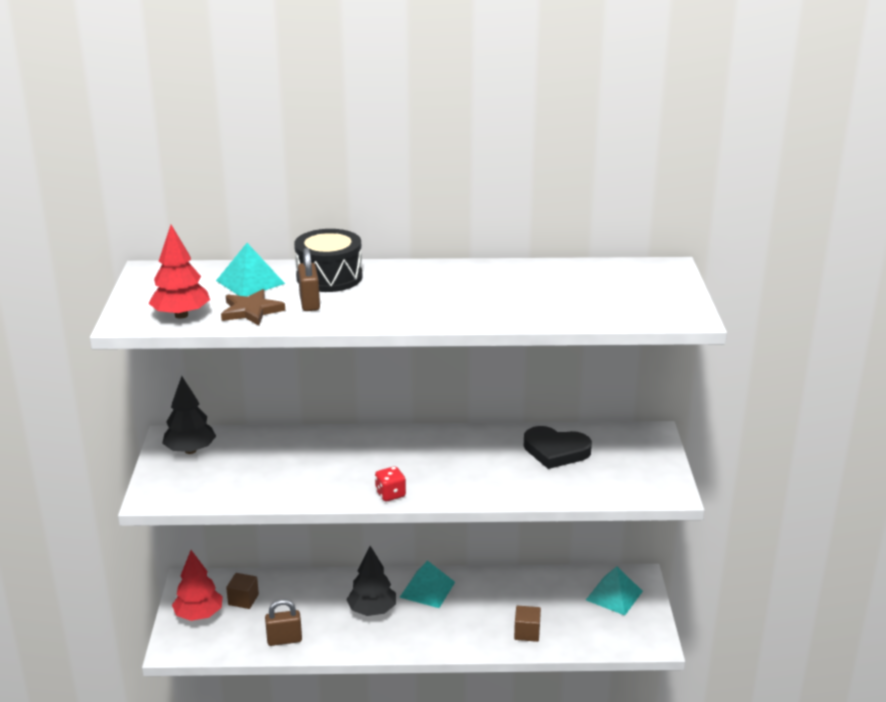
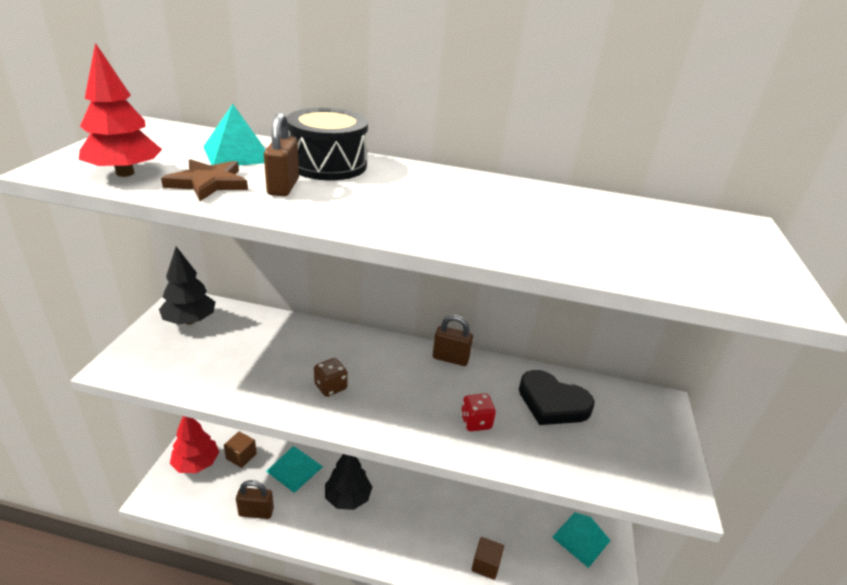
camera: 10 degrees right, 5 degrees up
(355, 476) = (330, 387): none -> brown dice
(390, 494) = (357, 420): red dice -> red dice (476, 422)
(427, 589) = (405, 485): turquoise pyramid -> turquoise pyramid (294, 468)
(454, 434) = (450, 358): none -> brown padlock

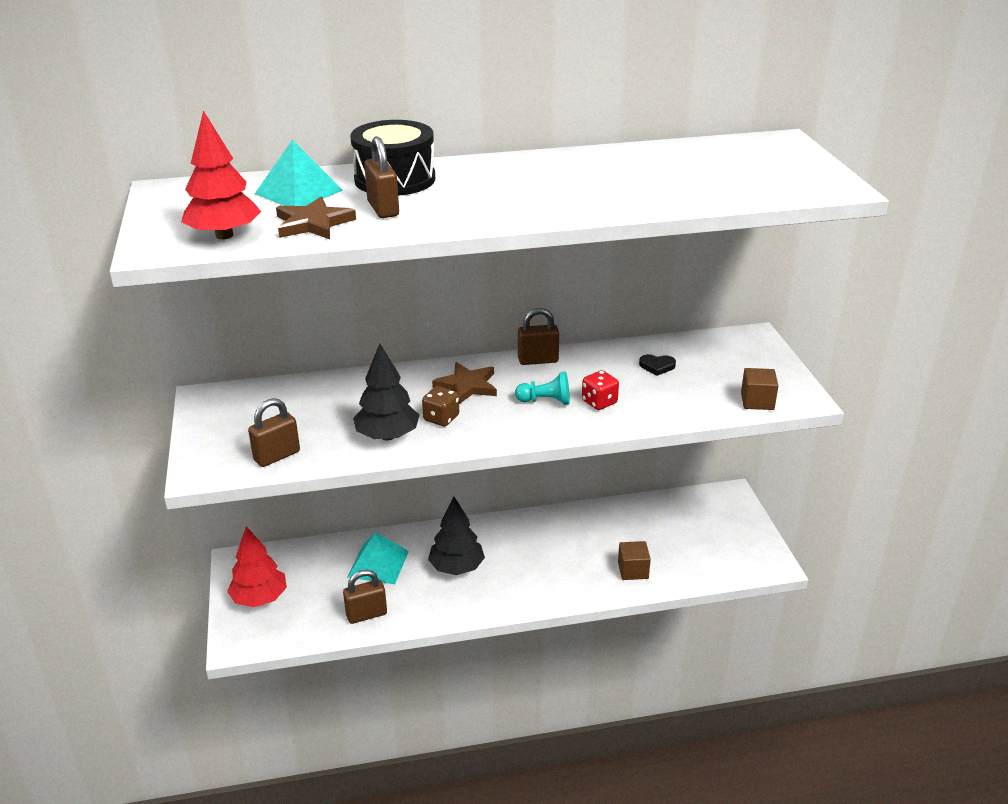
camera: 20 degrees left, 0 degrees up
(179, 374) = (277, 456): none -> brown padlock
(190, 320) = (234, 410): black tree -> black tree (387, 436)
(241, 456) = (307, 574): brown cube -> brown cube (757, 401)
(375, 362) = (467, 386): none -> brown star
(429, 402) = (545, 401): none -> turquoise pawn
(552, 402) = (657, 366): black heart -> black heart, size x0.46
(581, 538) = (711, 518): turquoise pyramid -> none

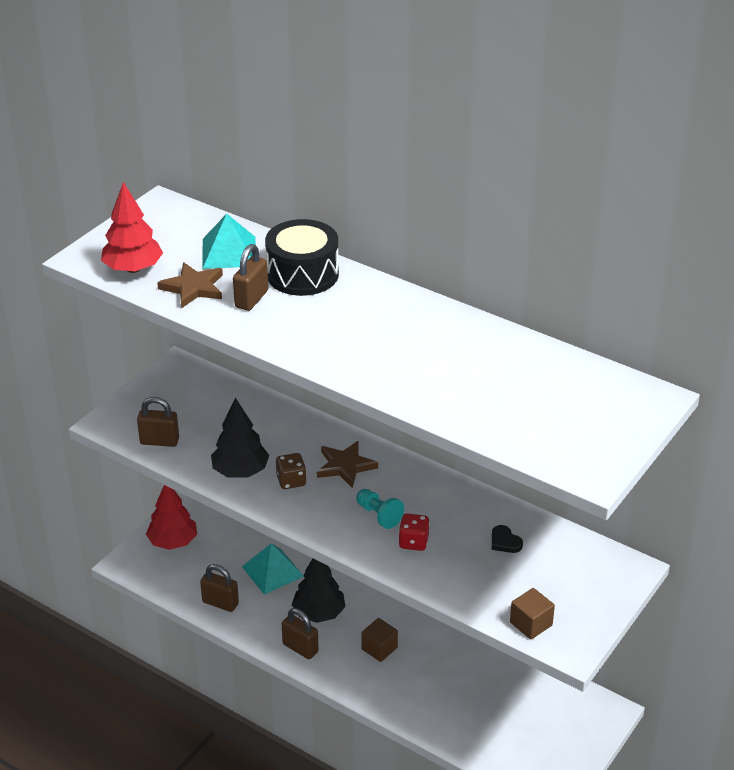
camera: 45 degrees right, 5 degrees up
(538, 360) = (425, 477): brown padlock -> brown padlock (300, 648)
(633, 570) = (438, 710): brown cube -> brown cube (379, 648)

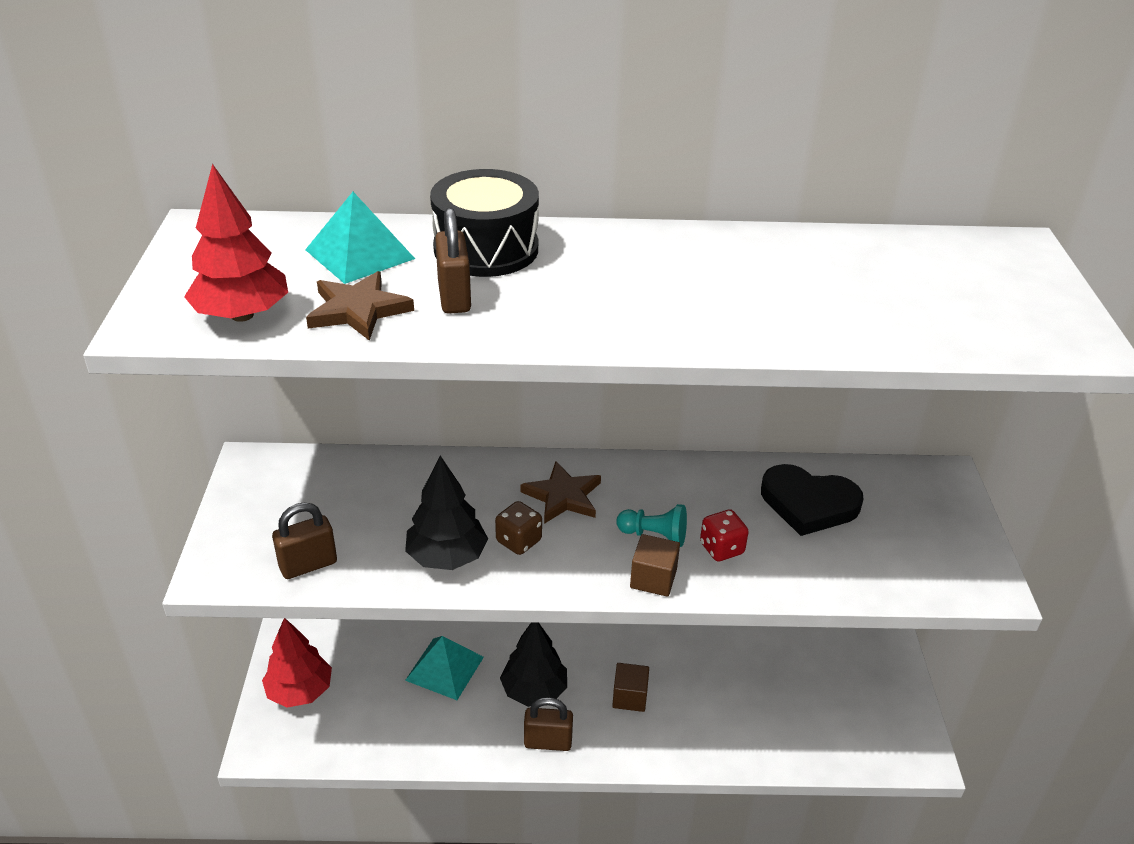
camera: 35 degrees left, 0 degrees up
(220, 603) = (415, 737): brown padlock -> none
(505, 542) = (808, 504): black heart -> black heart, size x2.16
(531, 624) = (928, 581): brown cube -> brown cube (653, 579)

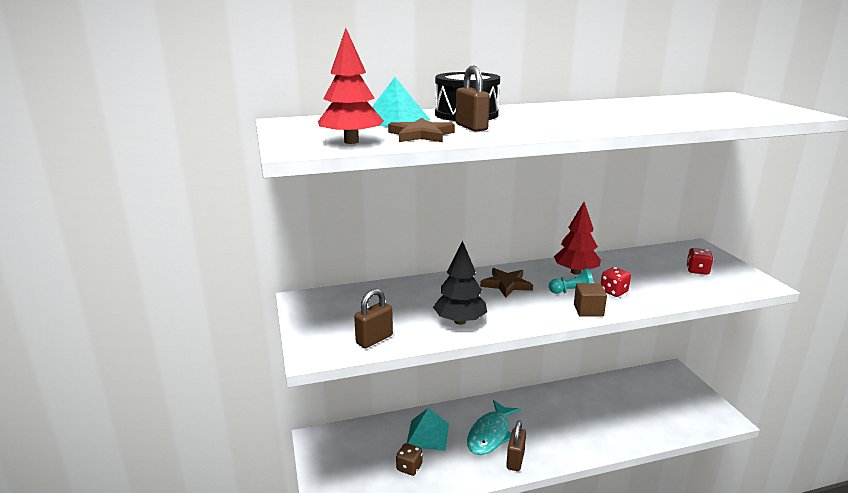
camera: 15 degrees left, 15 degrees down
(300, 691) = (338, 468): red tree -> red tree (576, 272)
(518, 541) = (497, 307): brown dice -> brown dice (409, 467)
(534, 690) = (490, 434): black tree -> turquoise fish
(548, 742) = (515, 460): brown padlock -> brown padlock turned 60 degrees counterclockwise
(629, 697) = (549, 425): brown cube -> none
(808, 504) = (641, 267): black heart -> none
(899, 532) = (697, 270): none -> red dice

